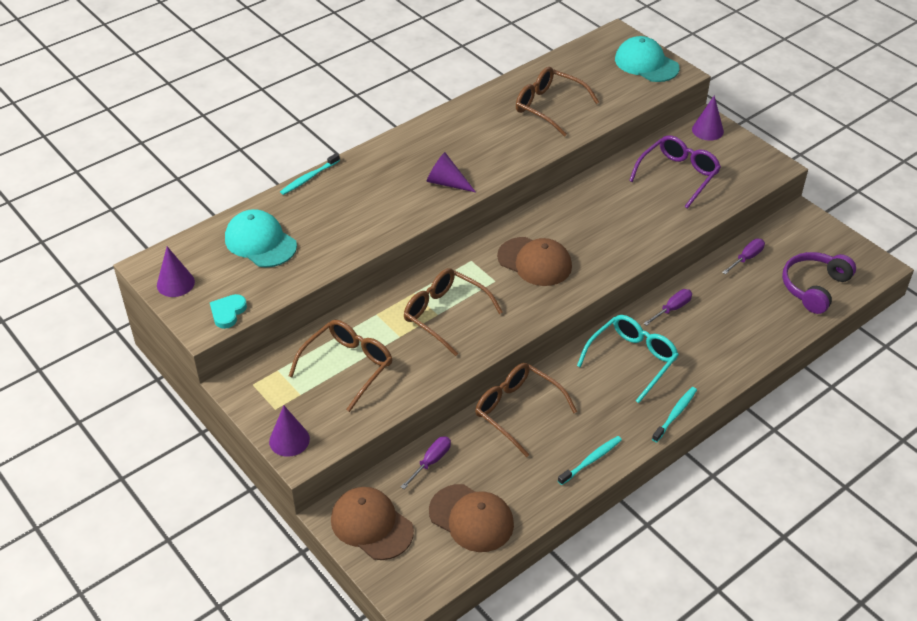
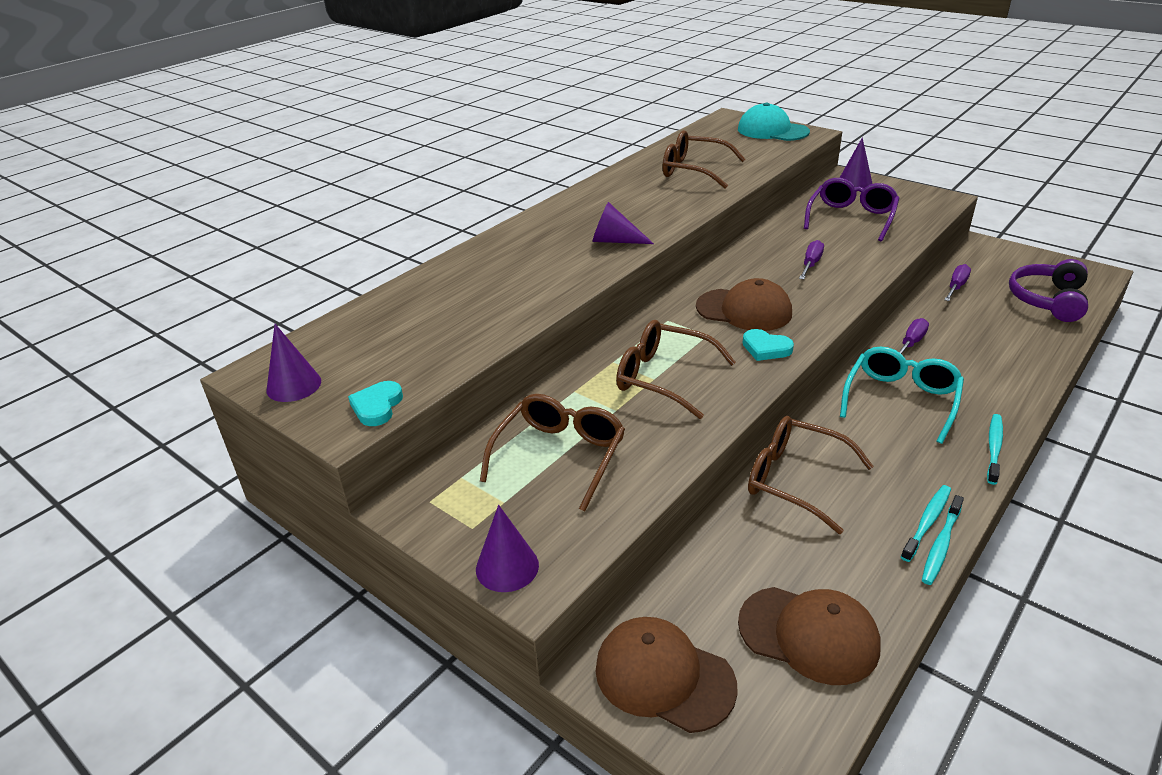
camera: 10 degrees left, 10 degrees down
(260, 242) = (403, 325): turquoise cap -> none
(309, 178) = (446, 259): turquoise toothbrush -> turquoise toothbrush (941, 545)
(431, 461) = (712, 565): purple screwdriver -> purple screwdriver (811, 264)
(533, 302) = (766, 348): none -> turquoise heart

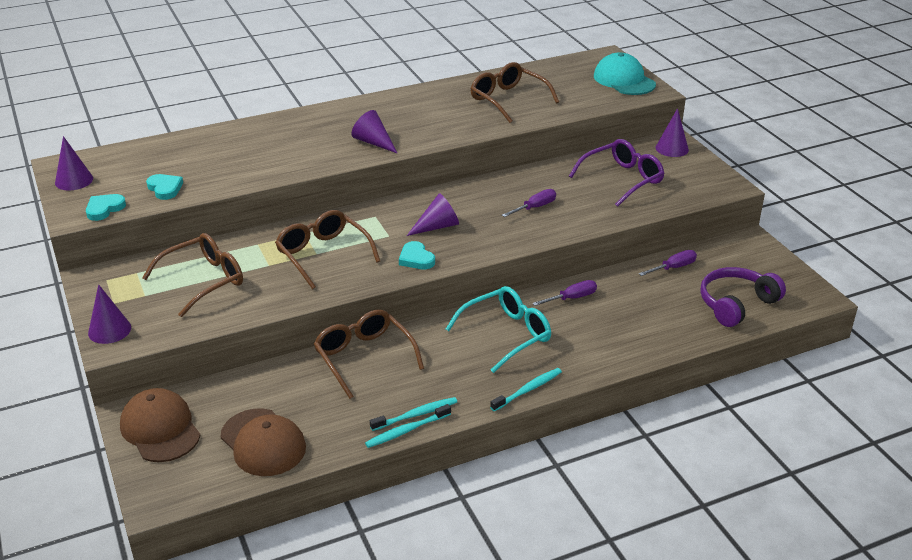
camera: 25 degrees right, 0 degrees up
(431, 357) = (165, 188): none -> turquoise heart
(744, 310) = (437, 226): brown cap -> purple cone

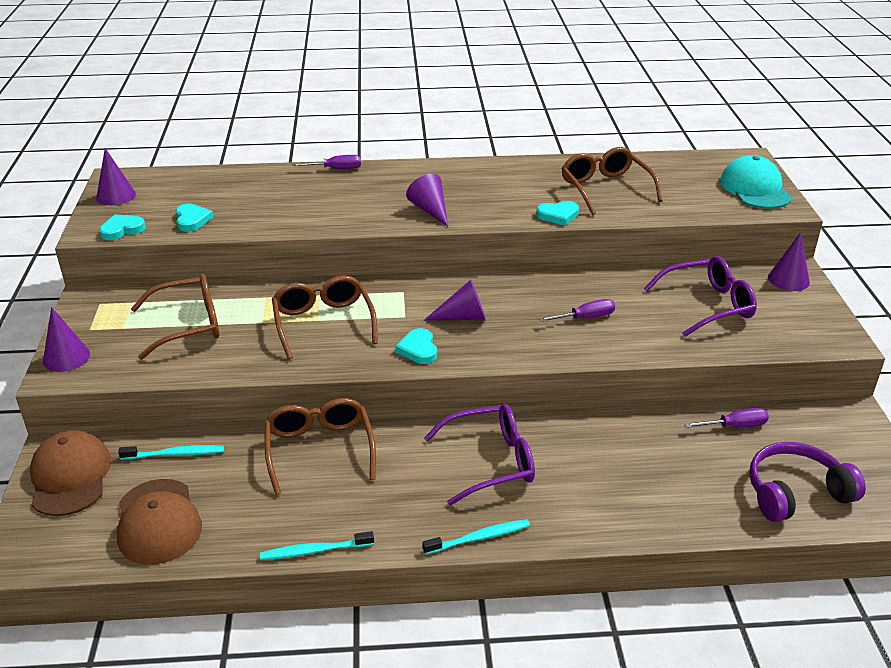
camera: 20 degrees right, 0 degrees up
(416, 415) = (336, 534): turquoise toothbrush -> turquoise toothbrush (175, 454)
(482, 128) = (558, 215): none -> turquoise heart
(506, 335) = (490, 462): turquoise glasses -> purple glasses
(572, 298) = (591, 435): purple screwdriver -> purple screwdriver (336, 169)

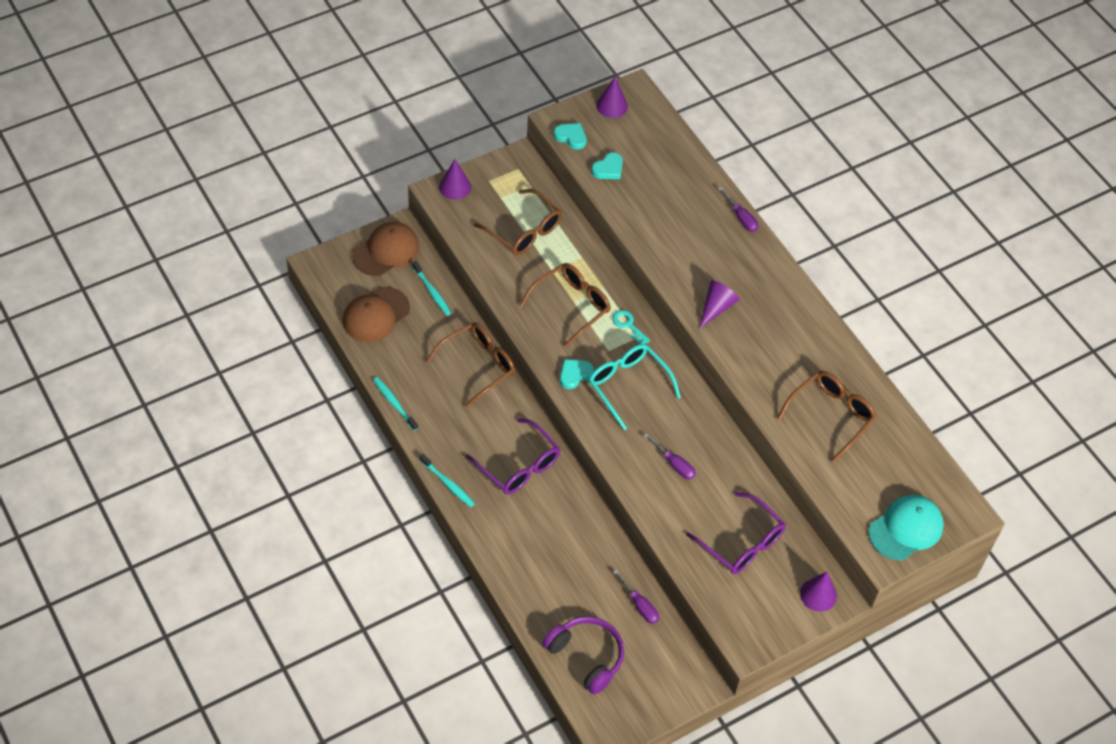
camera: 60 degrees right, 20 degrees up
(384, 293) = (628, 326): none -> turquoise key
(463, 317) = (628, 386): purple cone -> turquoise glasses
(558, 215) = (763, 395): turquoise heart -> none

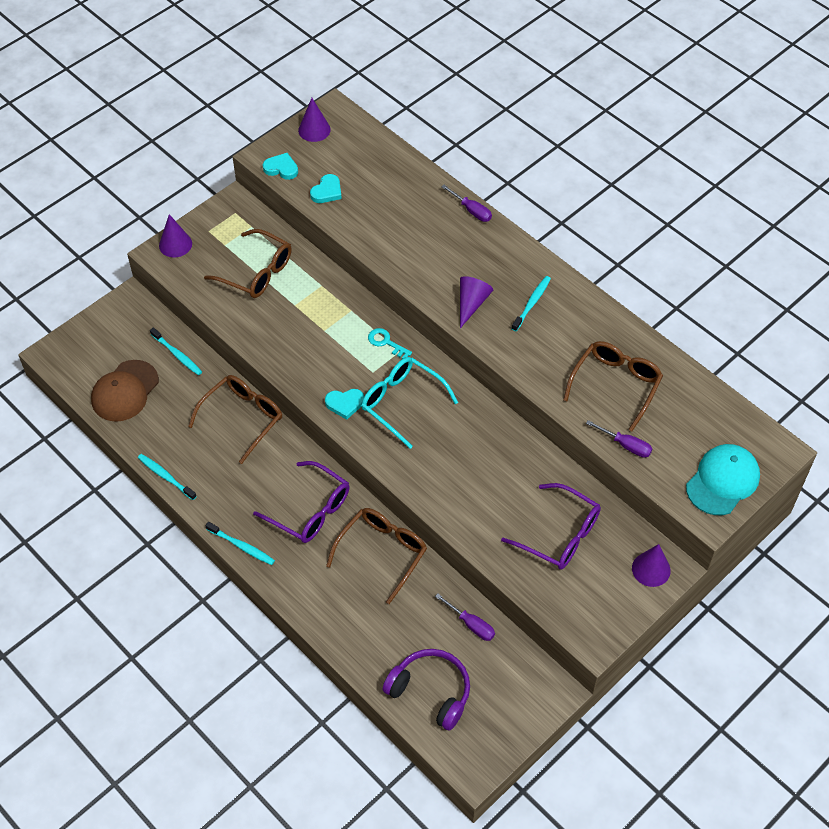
camera: 10 degrees left, 0 degrees up
(386, 251) = (120, 324): brown cap -> none
(571, 306) = (323, 336): brown glasses -> brown glasses (382, 553)
(574, 374) = (345, 404): turquoise heart -> turquoise heart turned 135 degrees counterclockwise
(674, 465) = (470, 471): purple screwdriver -> purple screwdriver (626, 445)
(774, 320) = (532, 303): none -> turquoise toothbrush

